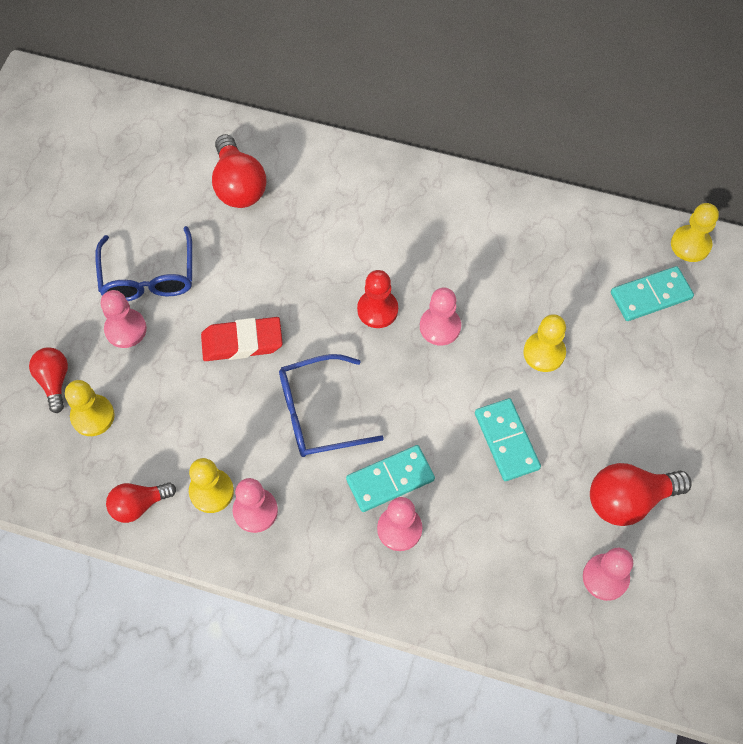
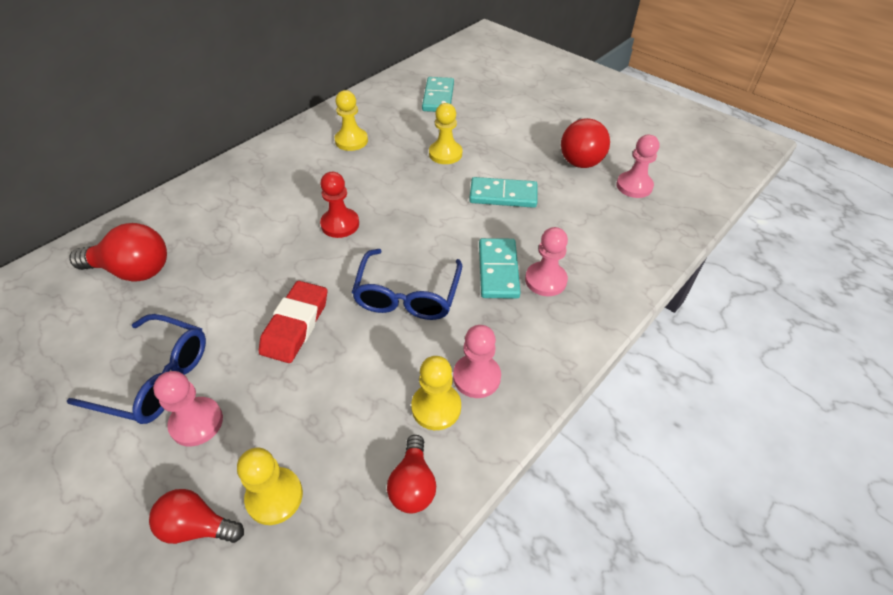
camera: 65 degrees left, 15 degrees down
(440, 327) = (384, 196): pink pawn -> none
(690, 244) = (415, 71): yellow pawn -> yellow pawn (351, 141)

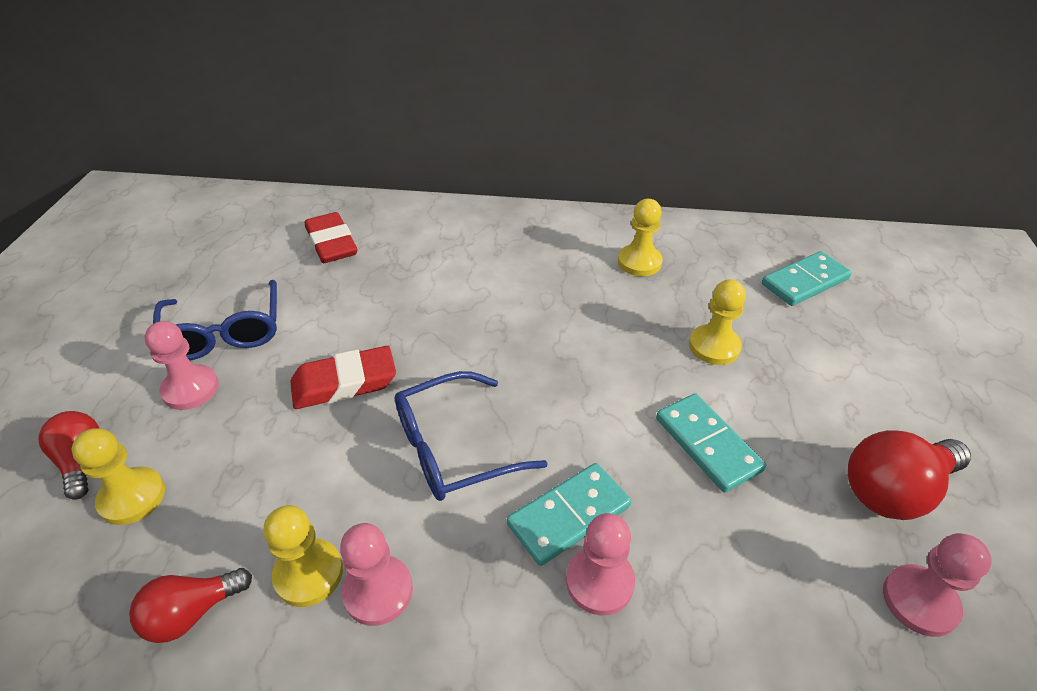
camera: 55 degrees right, 5 degrees down
(133, 270) = (331, 243): red light bulb -> red eraser
(340, 224) = (507, 330): red pawn -> none

